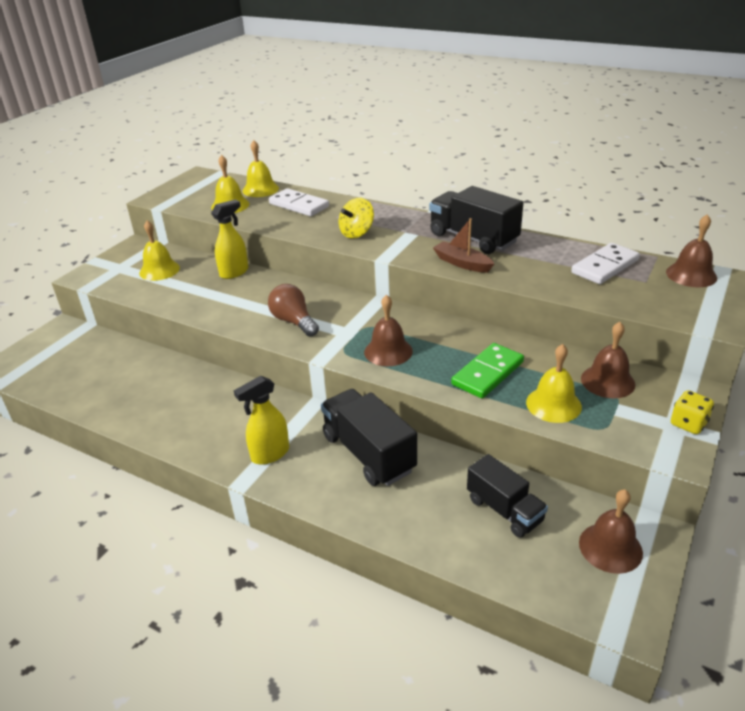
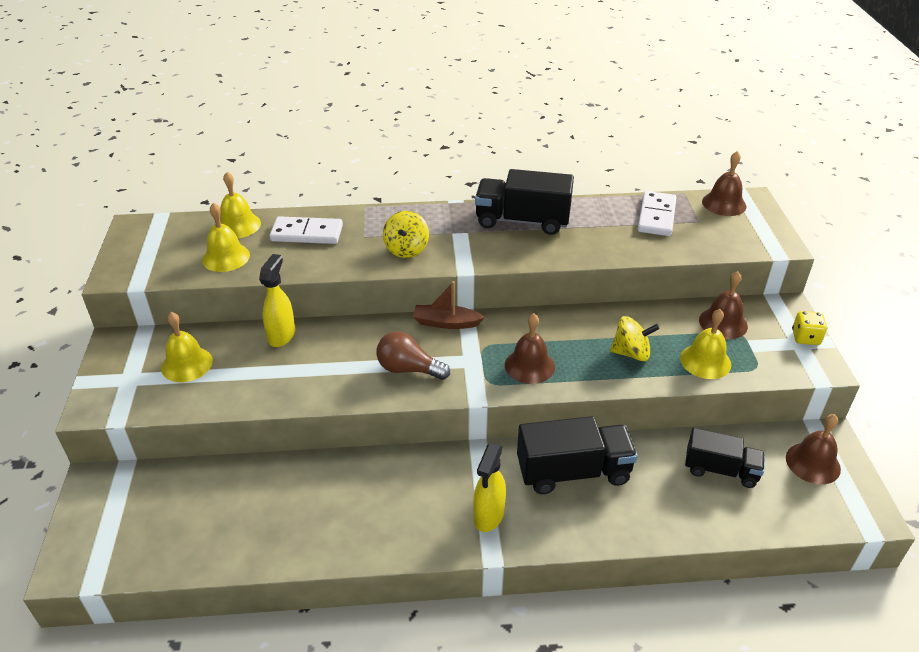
camera: 35 degrees left, 5 degrees up
(368, 453) = (573, 472): black truck -> black truck turned 150 degrees clockwise
(462, 263) = (540, 252): brown boat -> brown boat (446, 323)
(487, 373) = (631, 353): green domino -> yellow spinning top

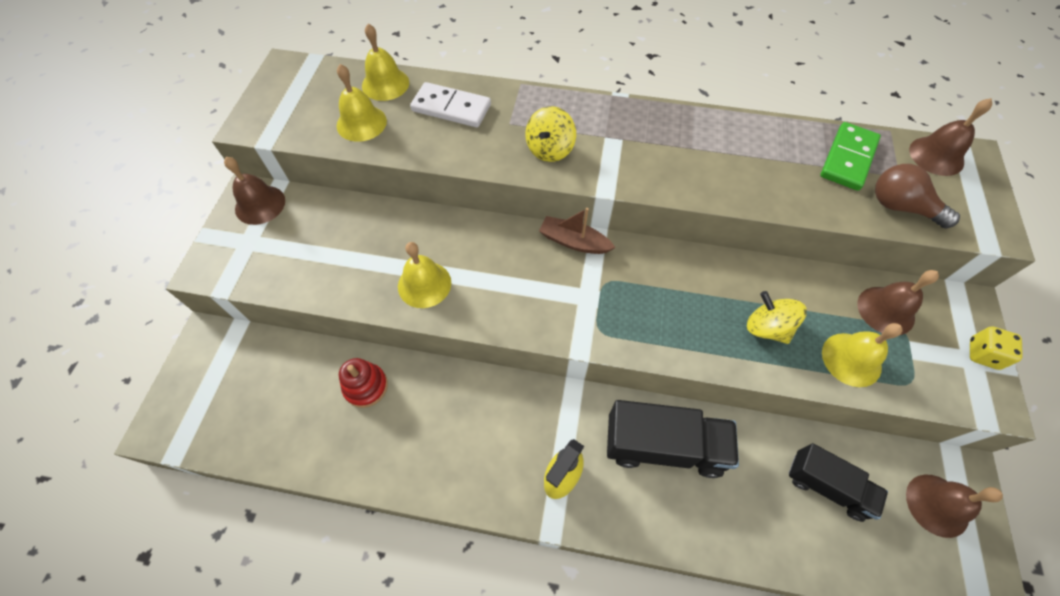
camera: 15 degrees right, 20 degrees up
(187, 364) = (305, 236): yellow bell -> yellow bell (424, 284)
(276, 486) = (366, 386): none -> red stacking toy
(282, 335) = (404, 221): yellow spray bottle -> none
(408, 369) = (519, 293): brown light bulb -> brown light bulb (901, 207)
(522, 221) = (688, 135): black truck -> none
(529, 365) = (648, 318): brown bell -> brown bell (260, 204)
(631, 353) = (767, 328): yellow spinning top -> yellow spinning top turned 150 degrees counterclockwise
(656, 216) = (847, 158): white domino -> green domino

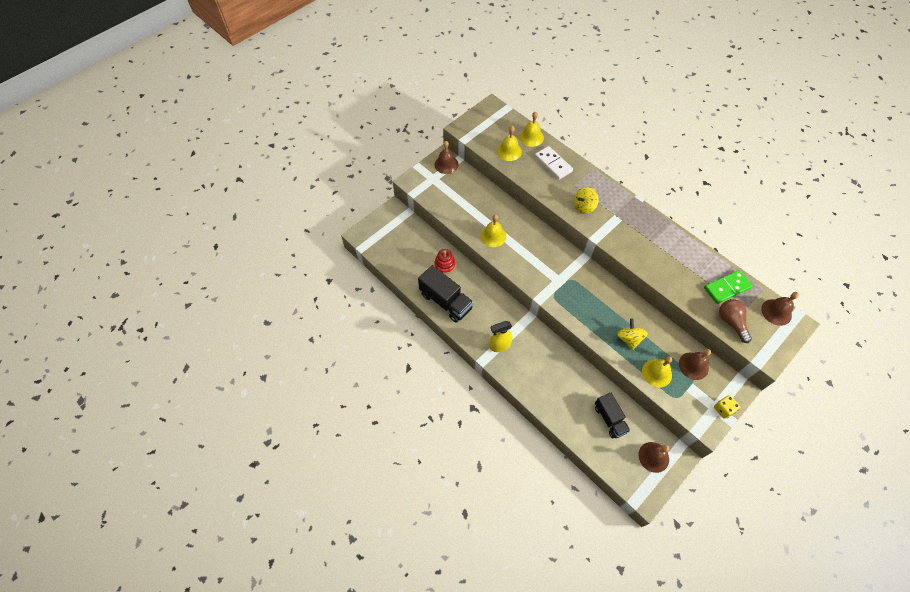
camera: 35 degrees right, 0 degrees up
(574, 242) = (570, 254): brown boat -> none
(663, 446) = (551, 361): black truck -> black truck (445, 301)

